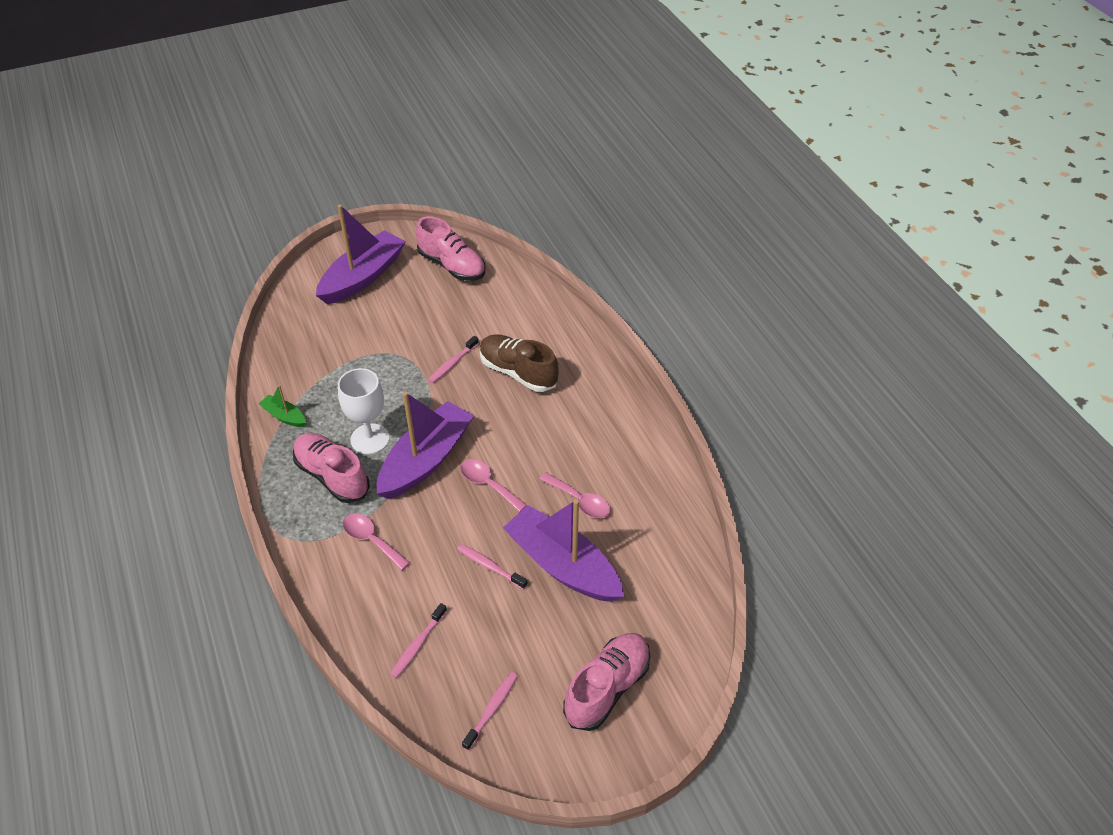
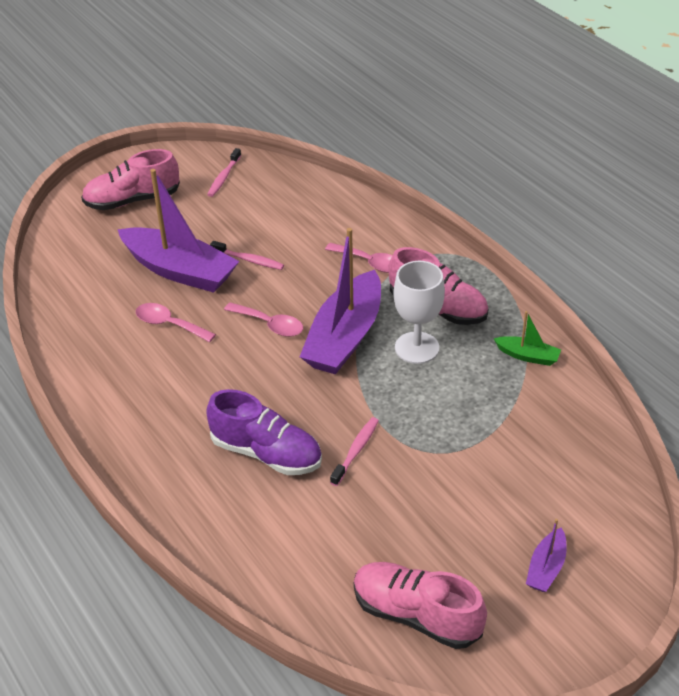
camera: 170 degrees right, 5 degrees down
(363, 277) = (546, 568): purple boat -> purple boat, size x0.45
(418, 645) = (296, 202): pink toothbrush -> none
(518, 372) = (266, 453): brown shoe -> purple shoe
(607, 688) = (132, 200): pink shoe -> pink shoe turned 45 degrees clockwise

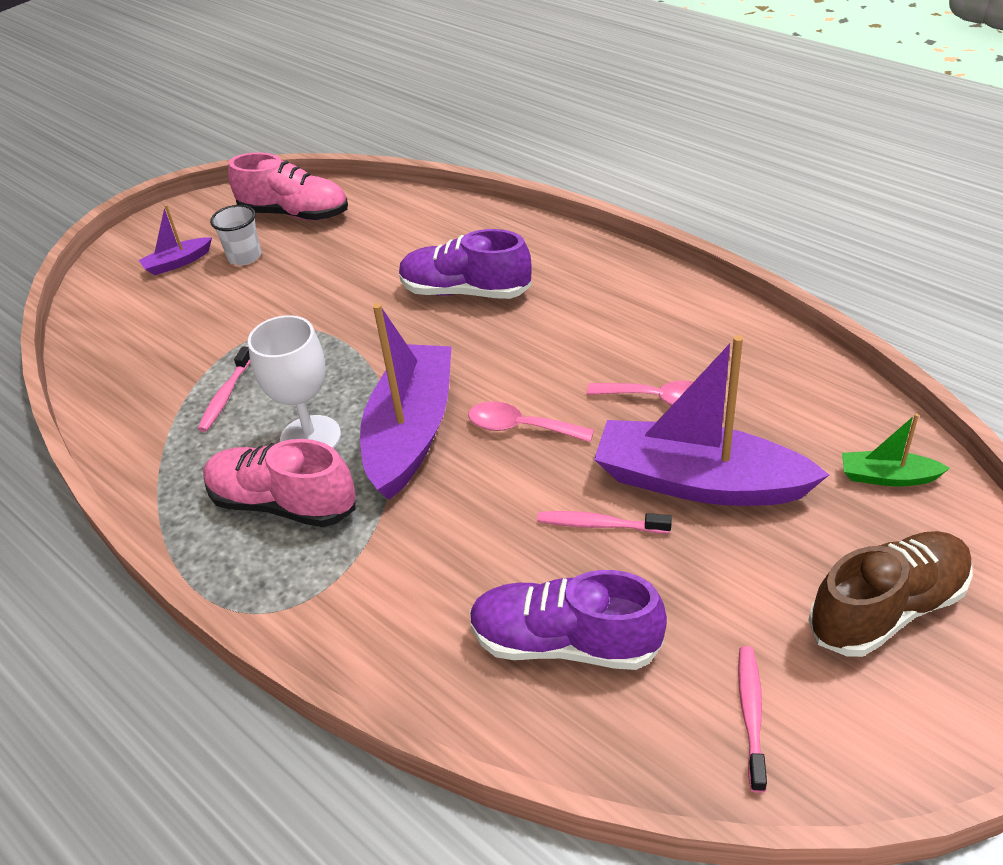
camera: 170 degrees right, 0 degrees up
(132, 200) = (887, 609): pink shoe -> brown shoe
(293, 214) = (565, 643): none -> purple shoe
(356, 451) = (369, 312): pink toothbrush -> pink toothbrush (226, 396)
(369, 263) = (399, 562): pink spoon -> none
(473, 557) = (244, 256): none -> white cup
(527, 356) = (159, 457): green boat -> green boat (887, 477)
(546, 568) = (177, 263): purple boat -> purple boat turned 135 degrees counterclockwise

